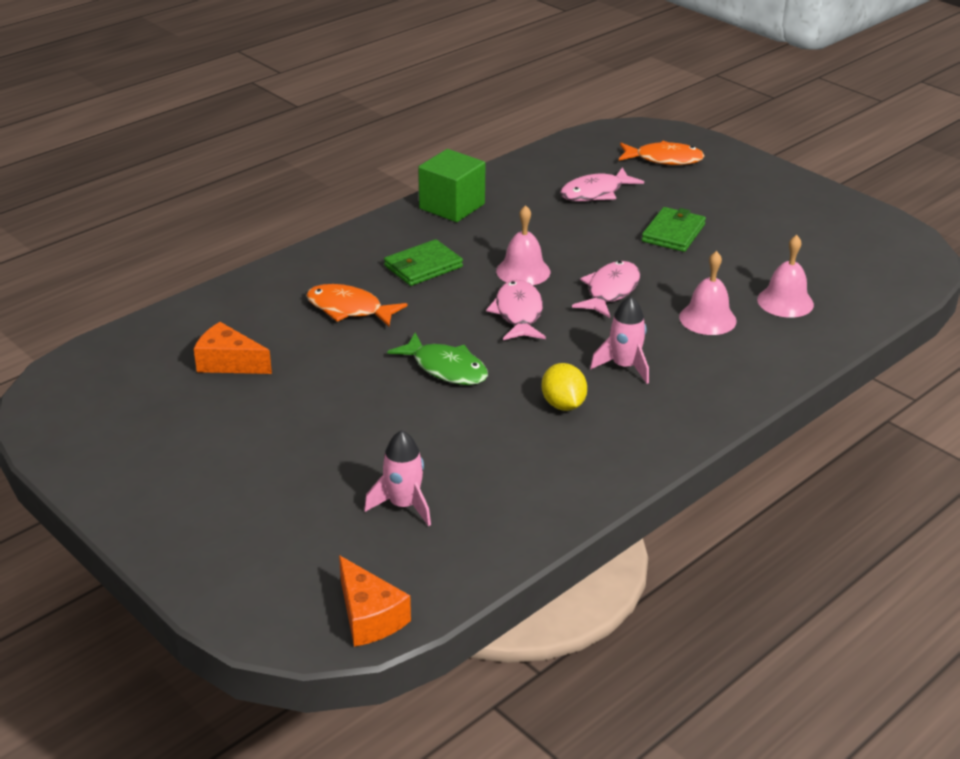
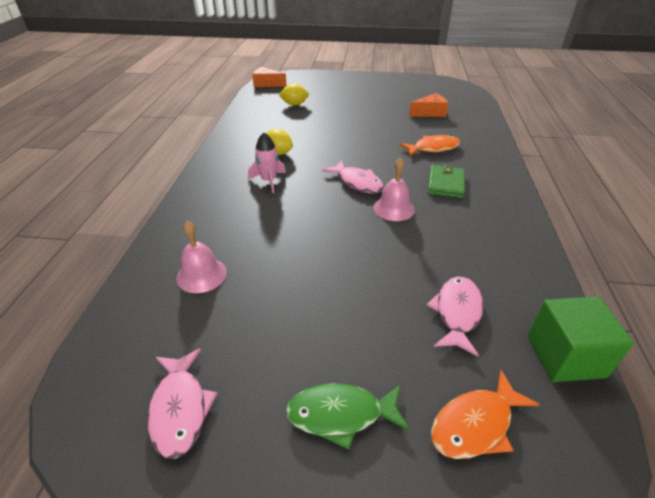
camera: 140 degrees right, 5 degrees up
(403, 505) = (294, 104): pink rocket -> yellow lemon
(446, 368) = (349, 145): green fish -> green fish (341, 414)
(452, 206) = (513, 233): green cube -> green cube (565, 356)
(610, 291) = (328, 221): pink fish -> pink fish (180, 409)
(673, 233) = (344, 301): green wallet -> none
(707, 319) = (248, 232): pink bell -> none

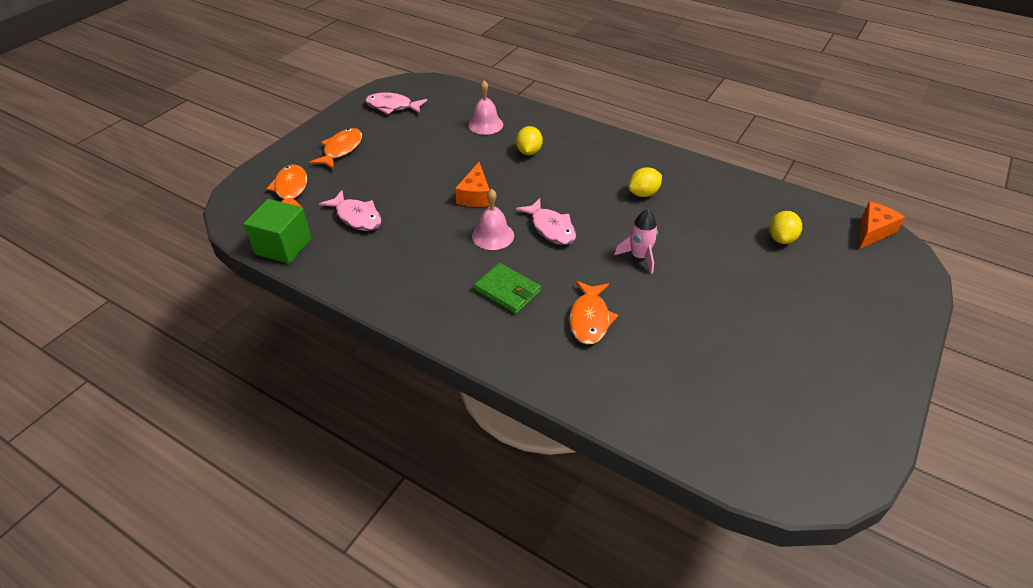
camera: 115 degrees right, 5 degrees up
(247, 224) = (528, 152): none -> yellow lemon
(269, 181) = (589, 175): pink rocket -> pink rocket (639, 257)
(341, 414) = (341, 149): green fish -> orange fish
(357, 183) = (551, 228): pink fish -> pink fish turned 105 degrees counterclockwise
(430, 113) = (701, 371): orange cheese -> orange cheese (475, 195)

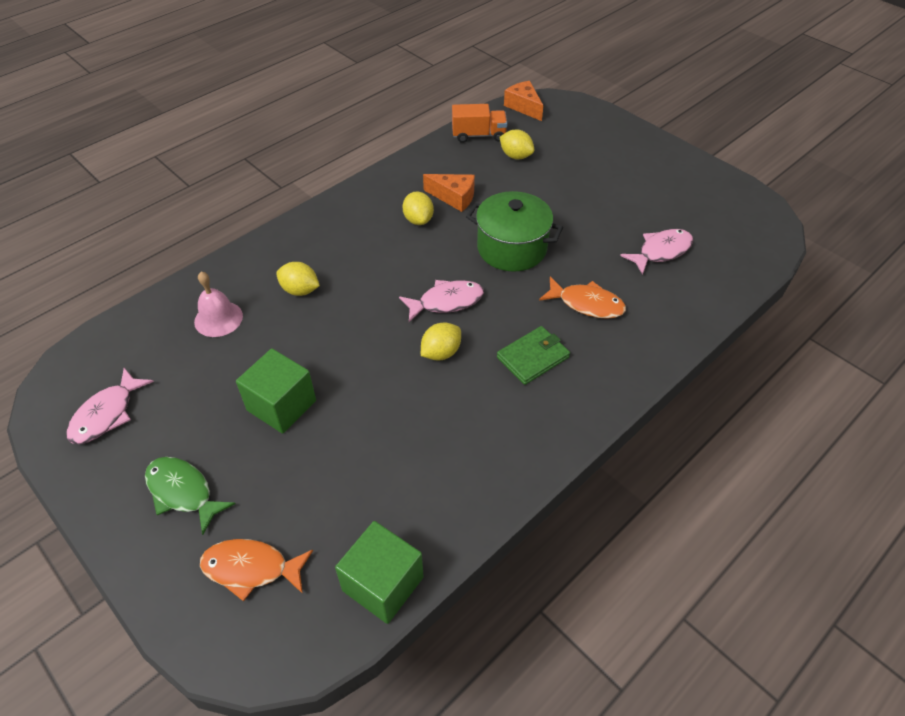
camera: 75 degrees left, 5 degrees up
(341, 149) = (183, 492): orange fish -> green fish
(357, 217) = (353, 486): pink fish -> pink fish (661, 251)
(417, 170) = (281, 405): none -> green cube
(475, 195) = (362, 355): orange cheese -> orange cheese (454, 197)
(493, 235) = (441, 353): pink bell -> yellow lemon
(639, 257) = (512, 248): pink rocket -> green pot
(794, 208) = (478, 135): none -> orange truck

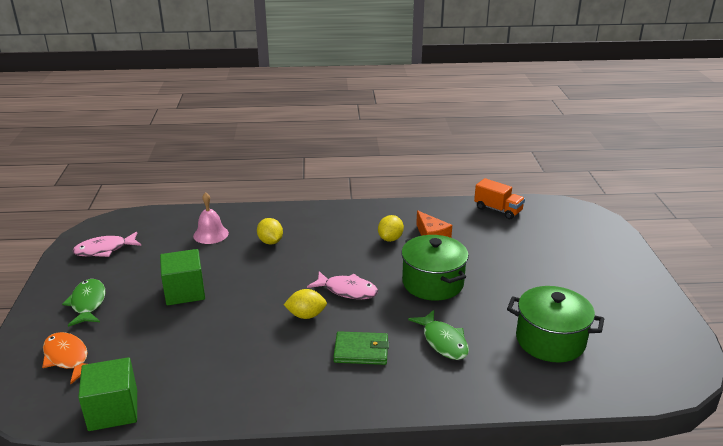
camera: 40 degrees right, 20 degrees down
(516, 156) = (510, 232): yellow lemon -> none
(523, 107) = (556, 206): orange cheese -> none
(587, 304) = (443, 341): orange fish -> green fish
(661, 251) = (550, 340): pink fish -> green pot

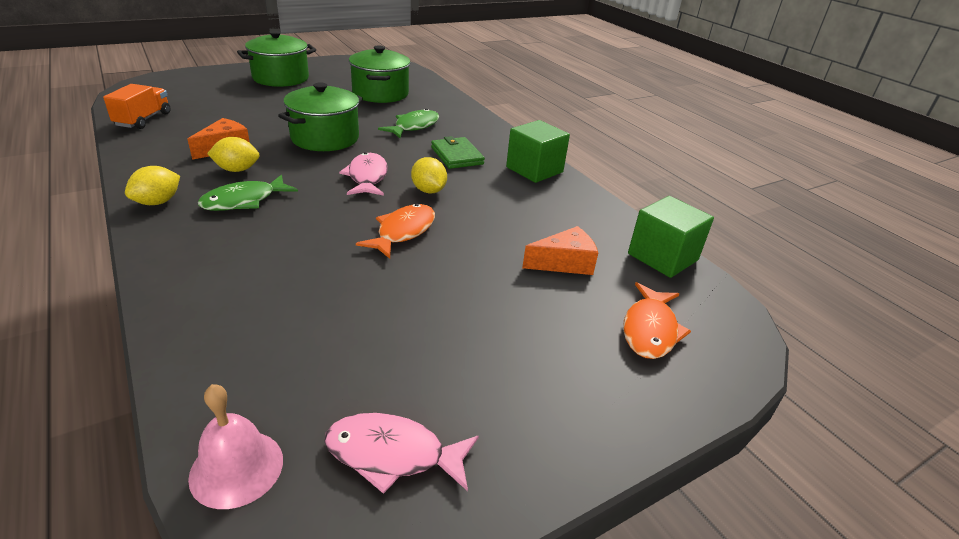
camera: 120 degrees left, 5 degrees up
(88, 303) = (549, 375): green fish -> green fish (244, 201)
(104, 250) = (392, 454): pink fish -> pink fish turned 150 degrees clockwise
(160, 350) = (564, 263): none -> orange cheese
(185, 292) = (449, 288): green cube -> green cube (534, 170)
(211, 234) = (274, 324): pink bell -> pink bell (236, 468)
(258, 289) = (403, 231): none -> orange fish
(270, 242) = (278, 254): yellow lemon -> yellow lemon (158, 202)
(605, 280) = (281, 78): none -> green pot

